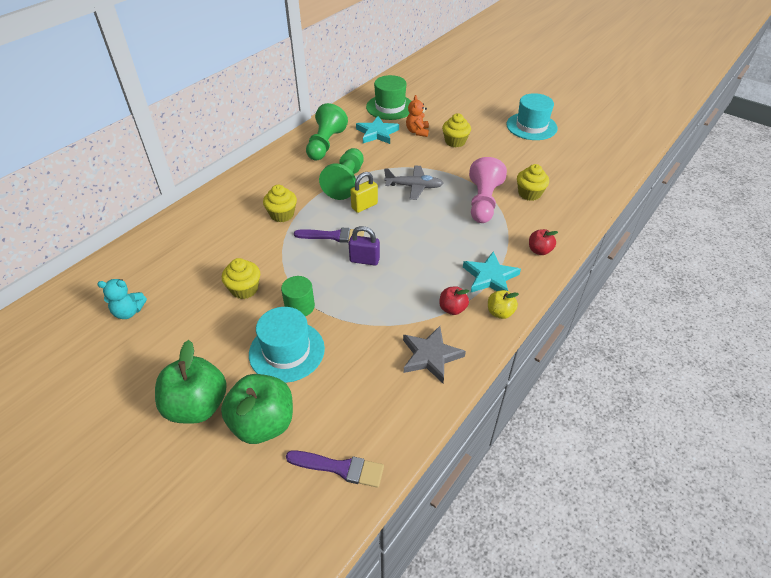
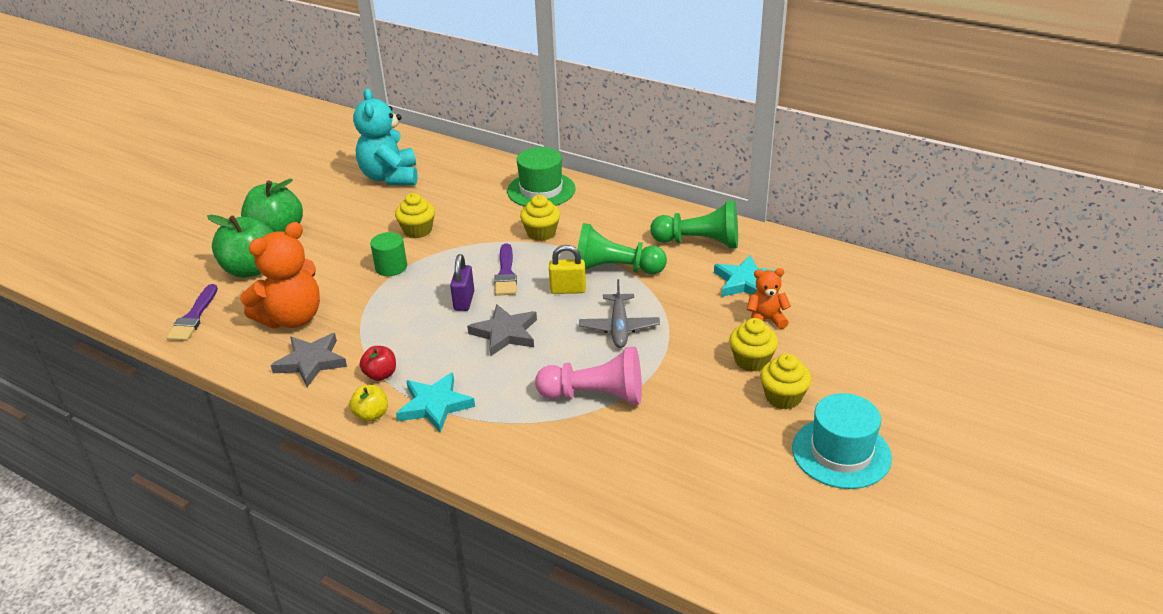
camera: 85 degrees right, 10 degrees down
(129, 312) = (390, 177): turquoise teddy bear -> turquoise teddy bear, size x1.91
(287, 351) = (331, 269): turquoise hat -> none
(362, 376) = (292, 318): none -> orange teddy bear
(364, 206) = (568, 290): yellow padlock -> yellow padlock turned 45 degrees counterclockwise
(390, 107) = (828, 287): green hat -> green hat (541, 190)
(411, 239) = (505, 333): none -> grey star
(529, 193) = (627, 446): yellow cupcake -> yellow cupcake (783, 397)
(539, 250) = (490, 454): red apple -> none

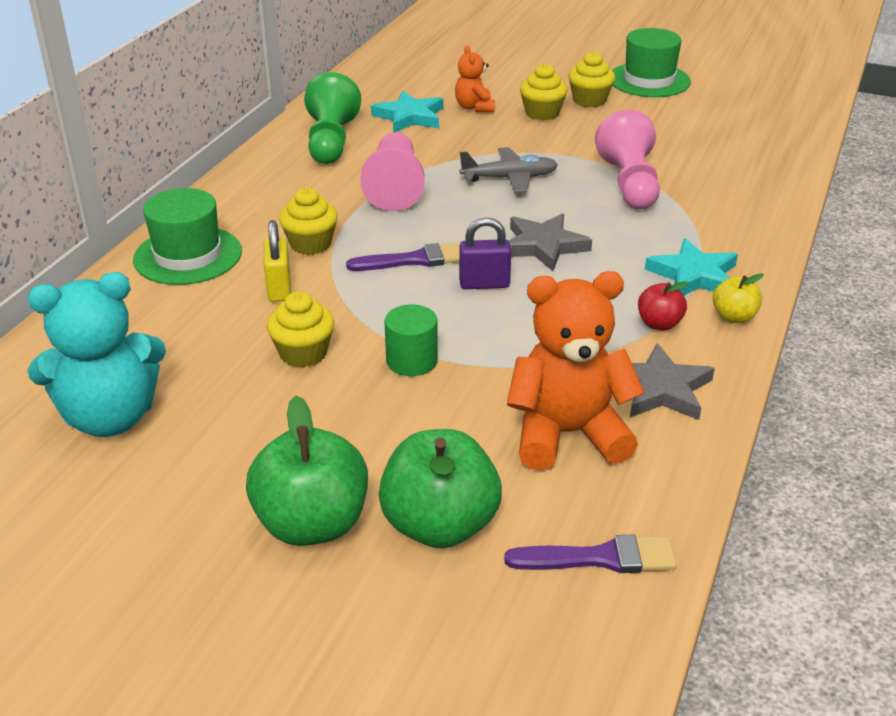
camera: 100 degrees left, 0 degrees up
(292, 318) = (567, 434): orange teddy bear -> orange teddy bear turned 45 degrees counterclockwise
(568, 290) = (443, 214): yellow padlock -> yellow padlock (279, 289)
(615, 269) = (394, 187): green pawn -> pink pawn
(841, 453) = (649, 80): turquoise hat -> green hat

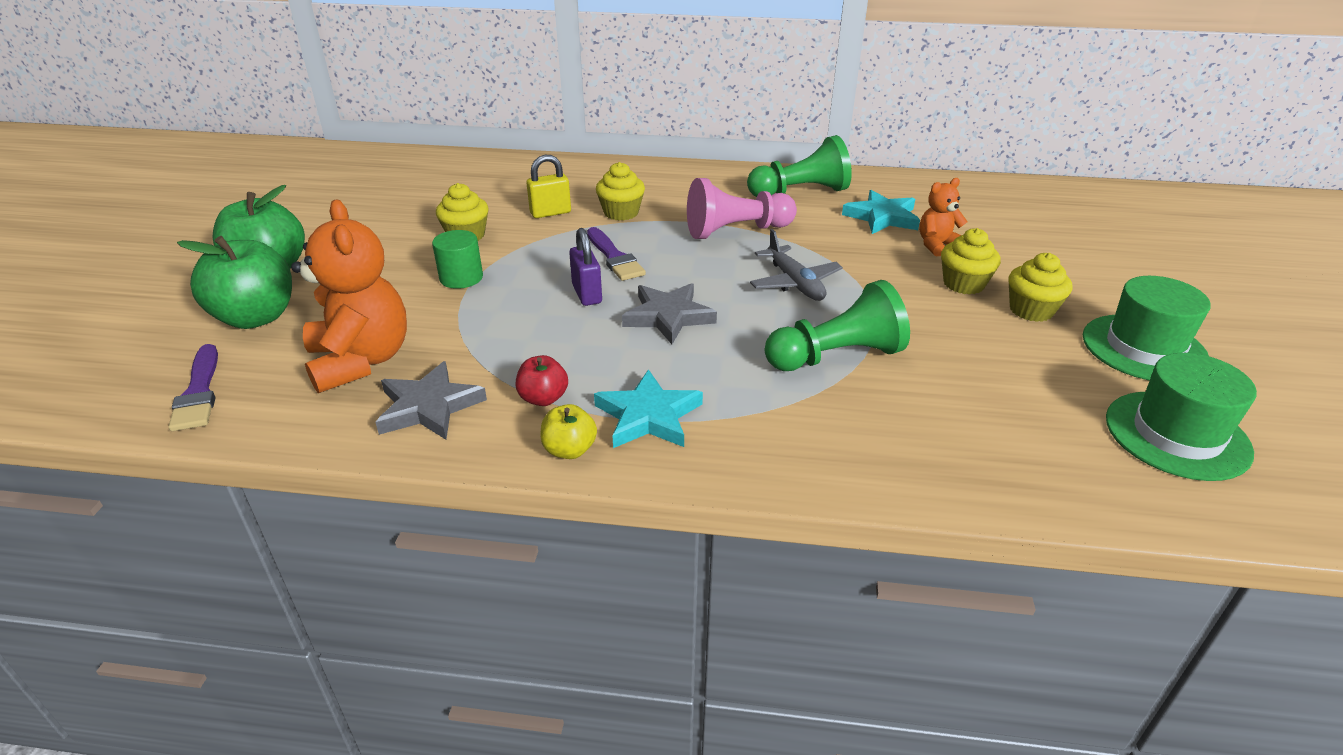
camera: 75 degrees right, 0 degrees up
(110, 417) = (388, 191): turquoise teddy bear -> none
(188, 255) = (585, 175): green hat -> green hat (1177, 435)
(629, 183) = (836, 356): pink pawn -> green pawn

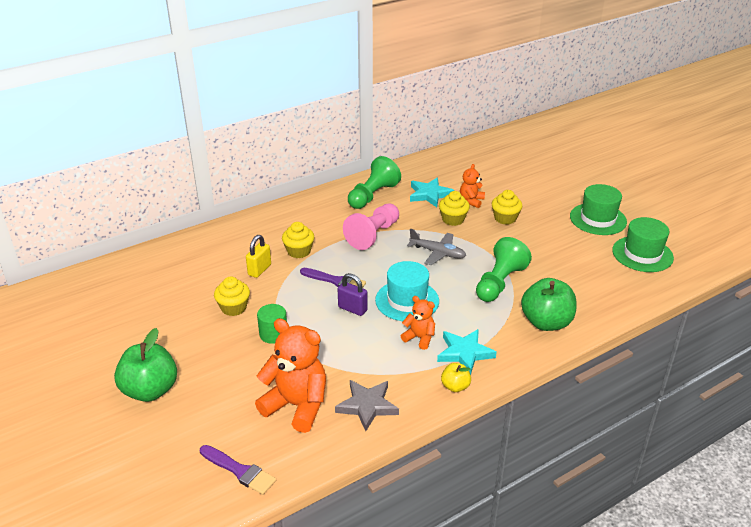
camera: 40 degrees left, 0 degrees up
(256, 317) = (195, 418): green apple -> green apple (546, 322)
(543, 398) = (411, 371): red apple -> none
(616, 366) = (419, 338): none -> orange teddy bear
(668, 316) = (407, 300): grey star -> turquoise hat
(1031, 310) = (543, 220): yellow cupcake -> yellow cupcake (453, 219)

